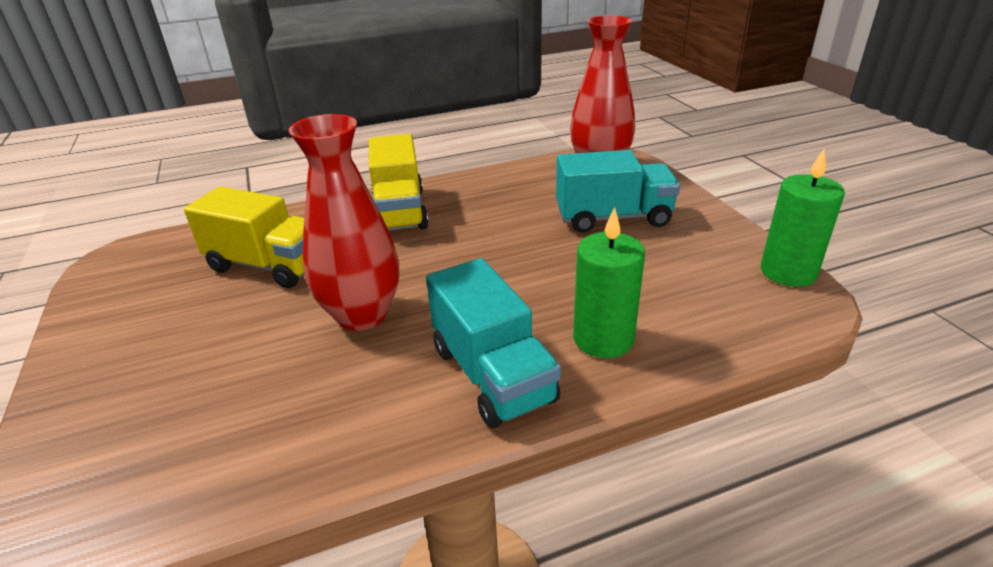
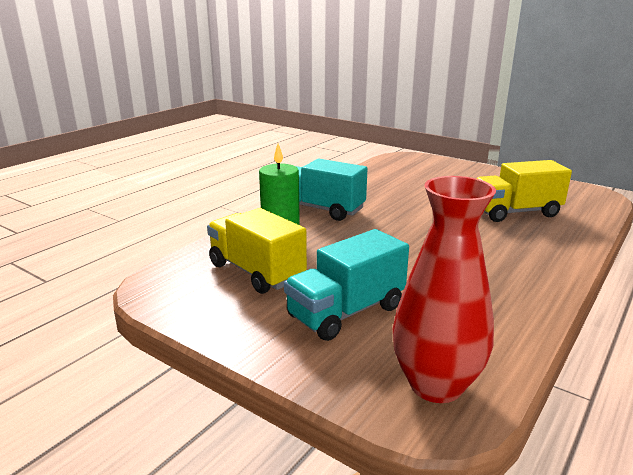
camera: 145 degrees right, 10 degrees down
(362, 315) = (418, 210): red vase -> none
(400, 211) = (522, 262): yellow truck -> yellow truck (256, 272)
(788, 272) = (168, 305): green candle -> none

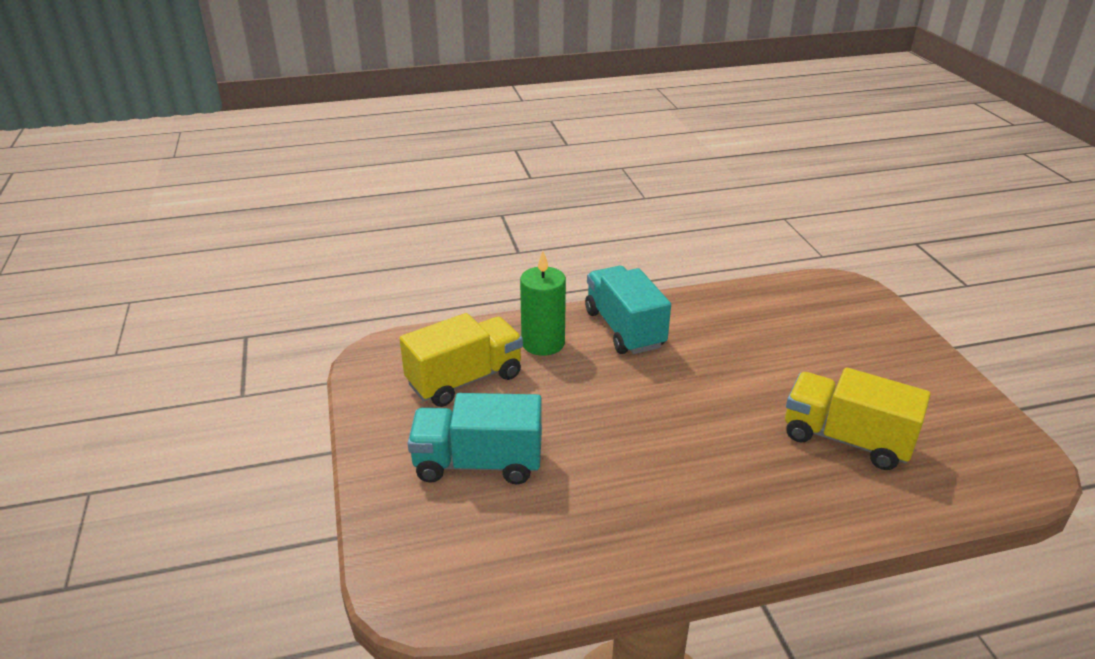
camera: 40 degrees right, 10 degrees up
(256, 272) = (465, 380): yellow truck -> yellow truck turned 60 degrees clockwise
(436, 385) = (447, 571): red vase -> none

